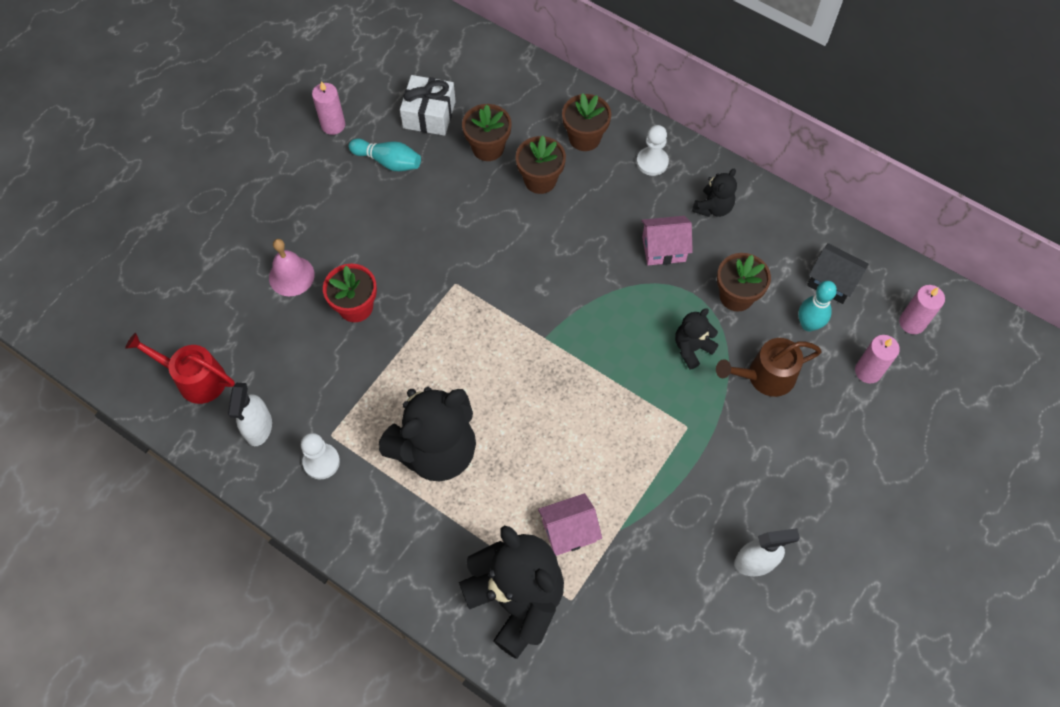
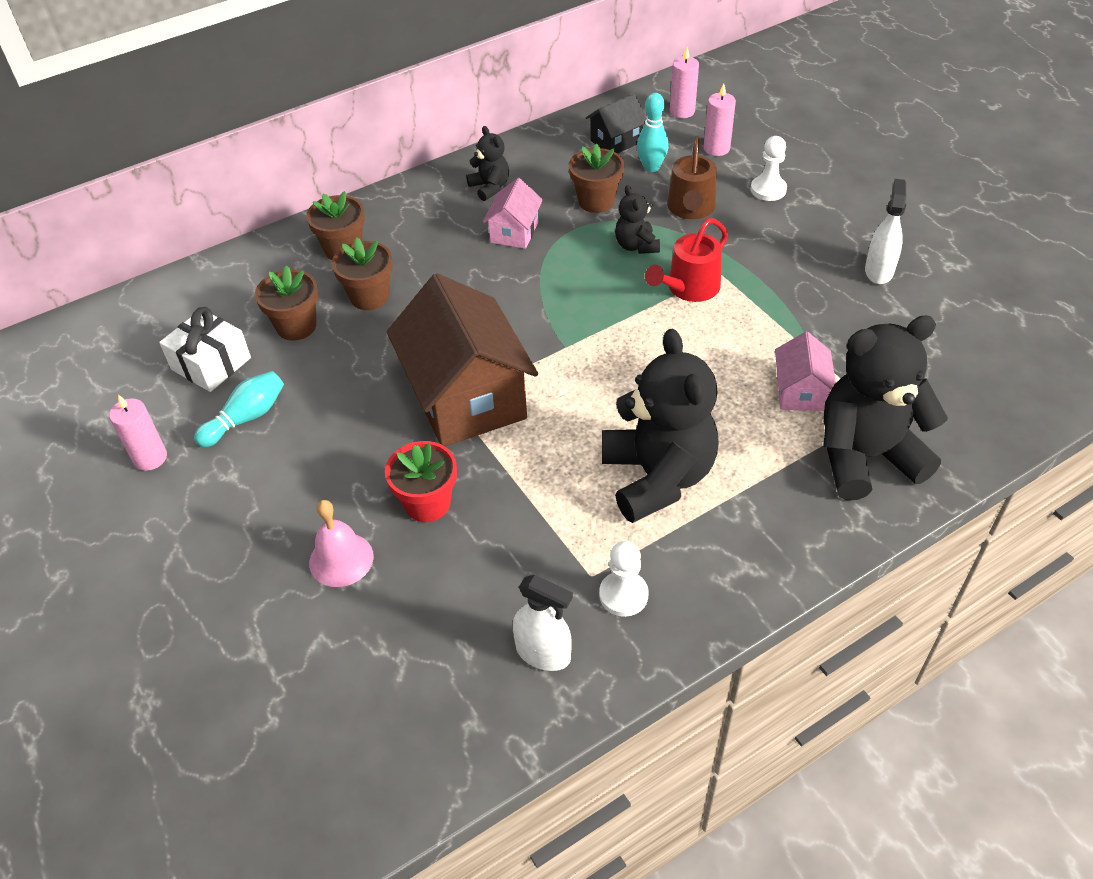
camera: 65 degrees left, 15 degrees down
(195, 379) = (431, 713): red watering can -> red watering can (689, 288)
(463, 290) = (467, 398): none -> brown house
(652, 162) = (409, 211): white pawn -> white pawn (768, 190)

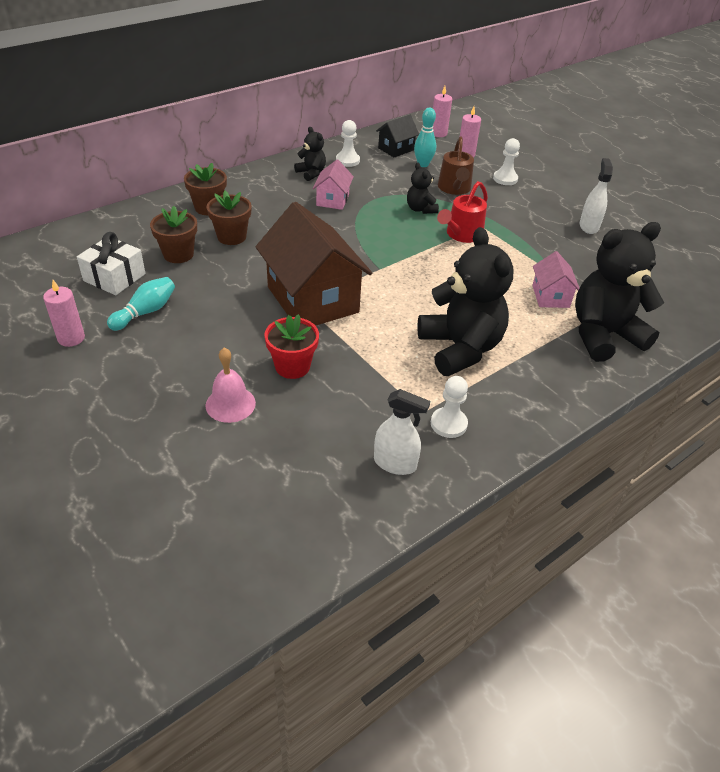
camera: 10 degrees left, 5 degrees down
(544, 164) = (347, 160): none -> white pawn
(596, 201) = (388, 183): brown flower pot -> none

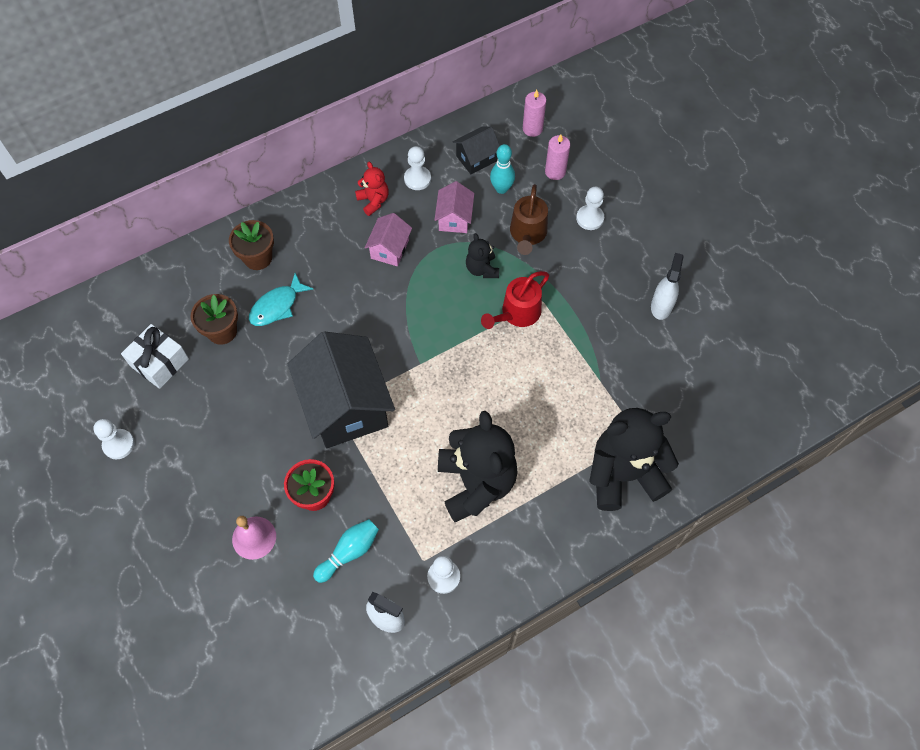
camera: 10 degrees right, 20 degrees up
(71, 338) = (118, 444): pink candle -> white pawn
(145, 312) = (186, 413): turquoise bowling pin -> turquoise bowling pin (349, 552)
(231, 237) = (277, 306): brown flower pot -> turquoise fish
(311, 173) = (373, 201): black teddy bear -> red teddy bear
(313, 299) = (346, 405): brown house -> black house
(550, 296) = (586, 415): pink house -> pink house (454, 218)

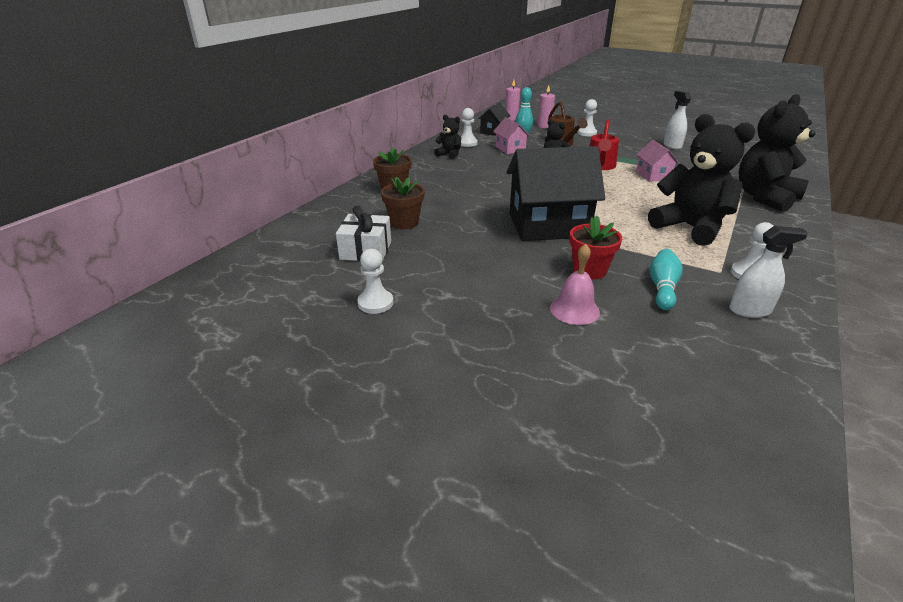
camera: 30 degrees left, 30 degrees down
(277, 306) = (435, 202): turquoise fish -> none
(346, 405) = (548, 225): black house -> black house turned 45 degrees counterclockwise
(373, 201) = (449, 155): red teddy bear -> black teddy bear
(390, 249) = (485, 166): pink house -> pink house (653, 175)

